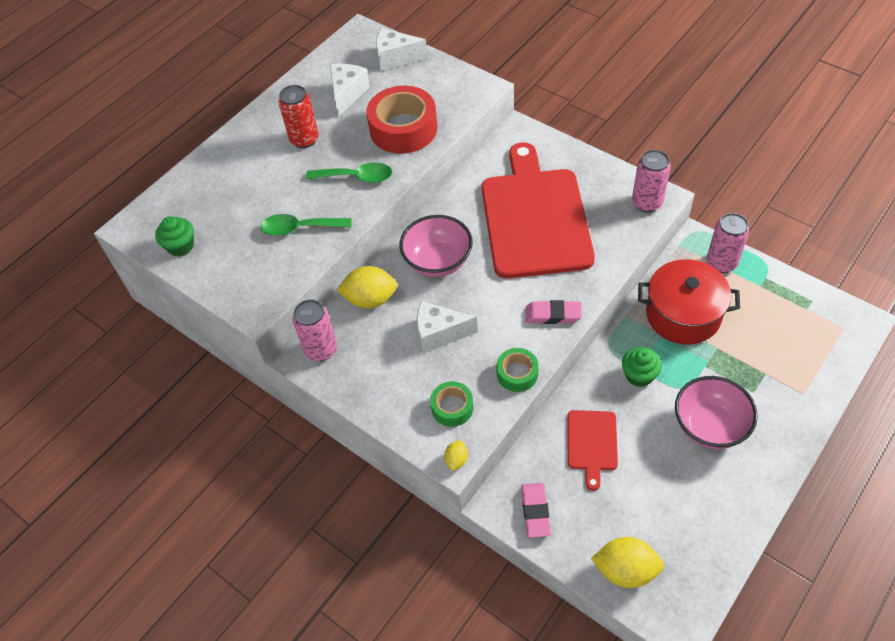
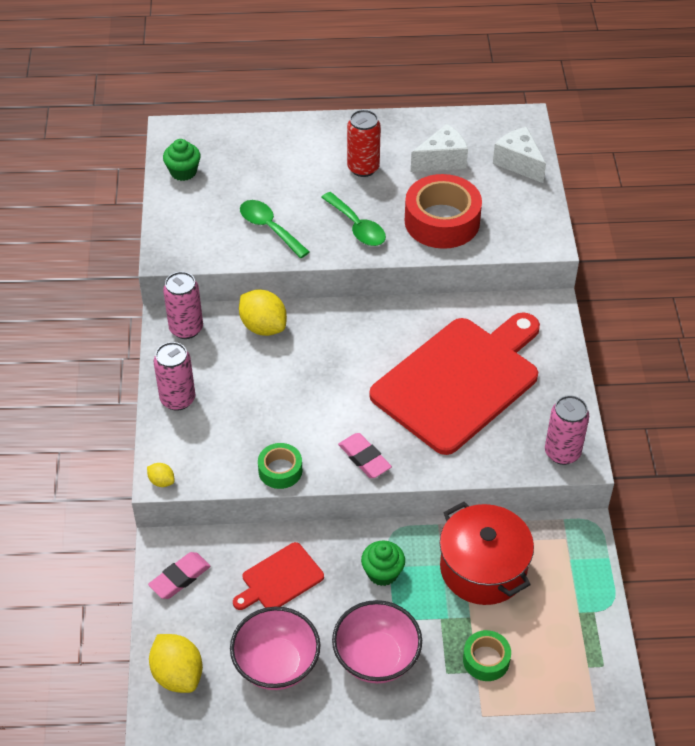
camera: 45 degrees right, 5 degrees down
(438, 262) = (344, 345): pink bowl -> pink bowl (276, 664)
(439, 334) = (271, 393): white cheese -> none
(452, 407) = (208, 447): green tape -> green tape (486, 660)
(456, 460) = (161, 481): yellow lemon -> yellow lemon turned 60 degrees clockwise
(721, 263) = (575, 565): pink can -> pink can (178, 399)

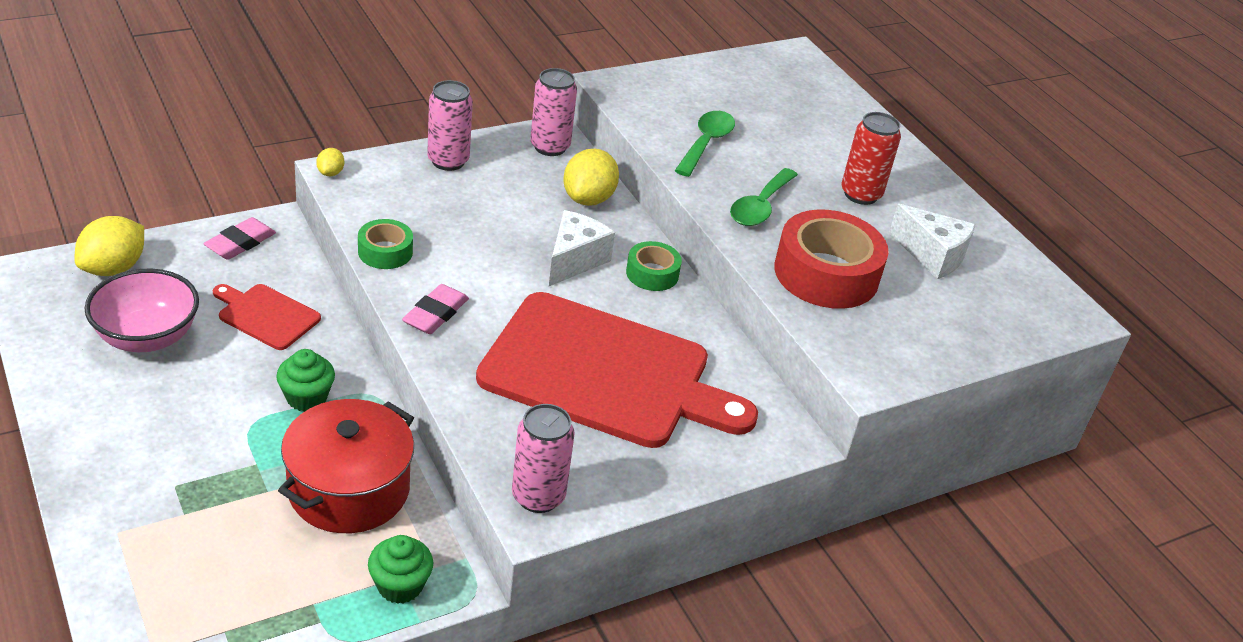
camera: 60 degrees right, 10 degrees down
(180, 578) = (240, 243): pink eraser -> pink eraser turned 75 degrees counterclockwise
(183, 172) = (742, 71): green cupcake -> green cupcake (400, 585)
(376, 658) = (179, 417): pink bowl -> none
(486, 660) = (205, 520): green tape -> green tape (652, 273)
(518, 163) = (990, 325): white cheese -> white cheese (574, 260)

